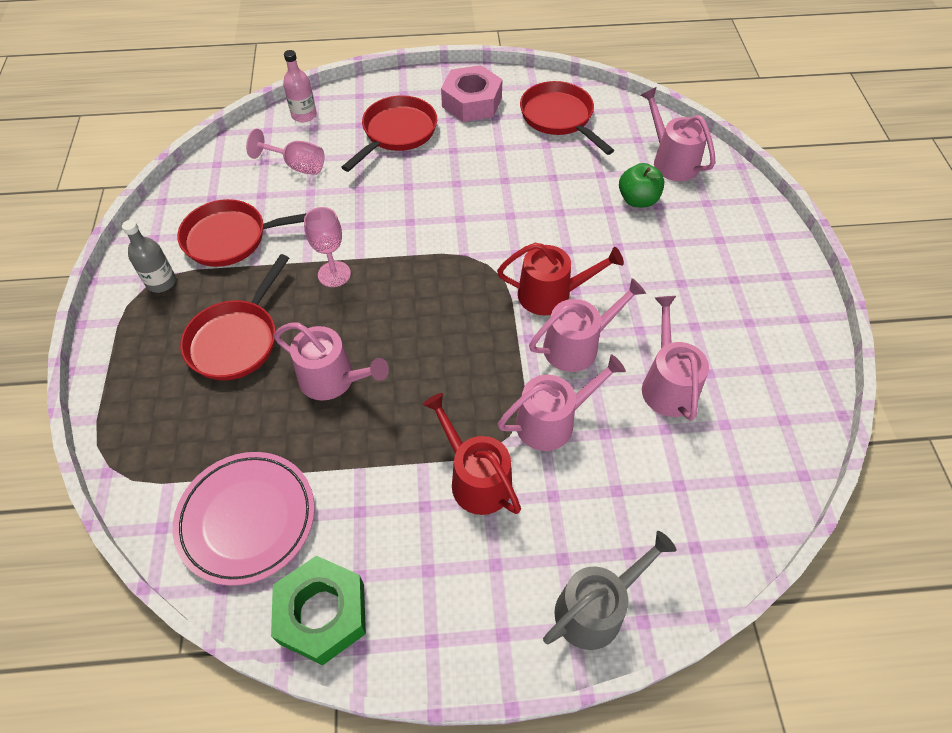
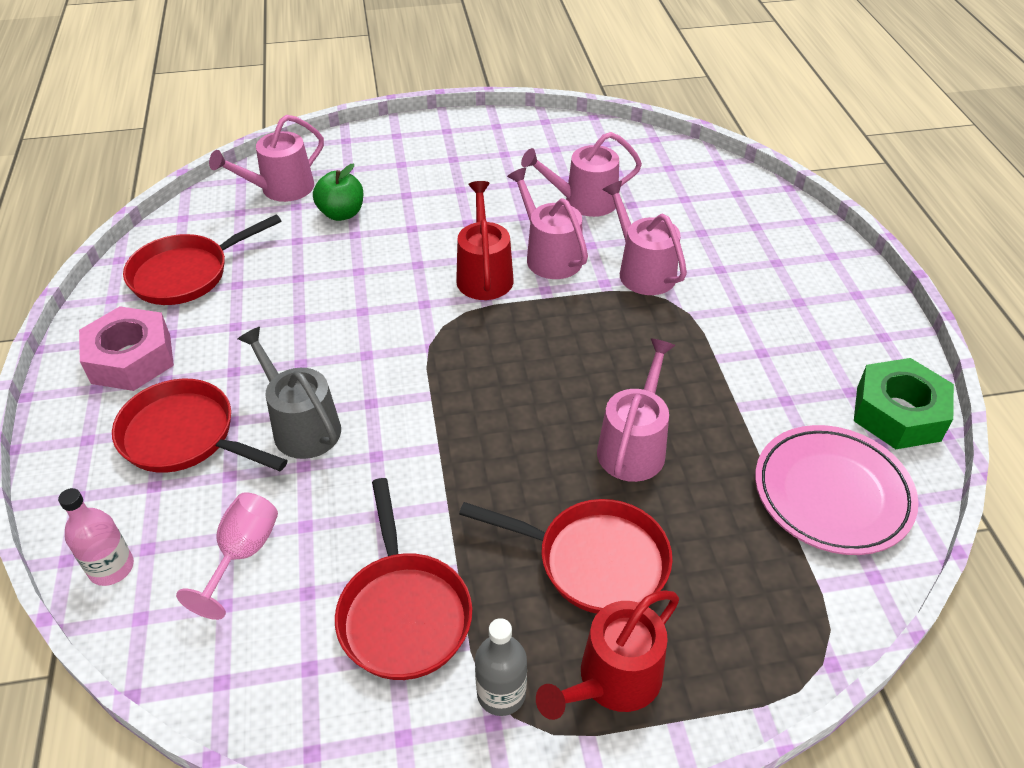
camera: 95 degrees left, 10 degrees down
(334, 274) = (468, 470): pink goblet -> none
(476, 479) = (721, 318): red watering can -> red watering can (613, 680)
(595, 609) = (811, 244): grey watering can -> grey watering can (302, 426)

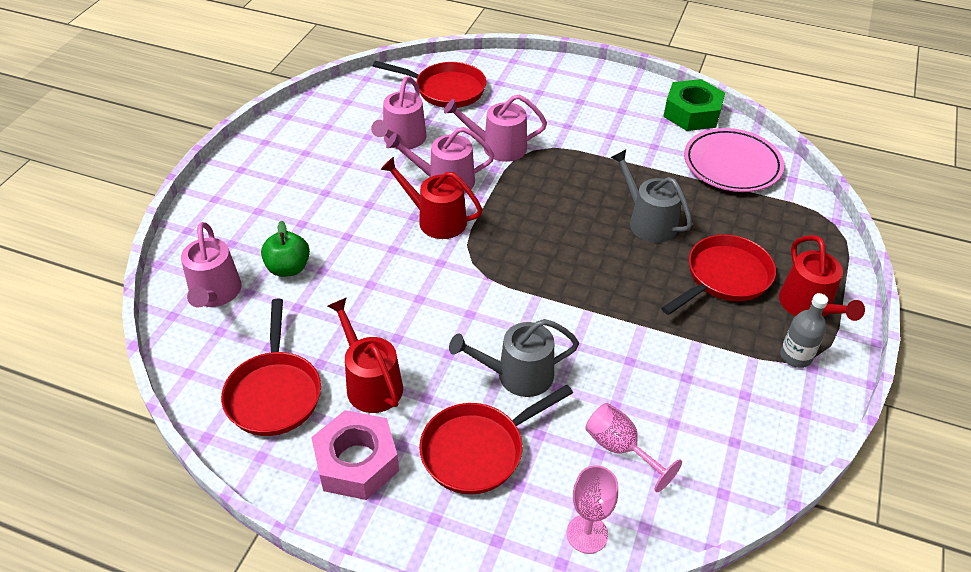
camera: 60 degrees left, 0 degrees up
(111, 568) = (587, 534): pink bottle -> pink goblet
(230, 327) = (371, 383): none -> red watering can
(403, 613) = (716, 379): red pan -> red pan (446, 90)
(633, 446) = (648, 222): pink watering can -> grey watering can

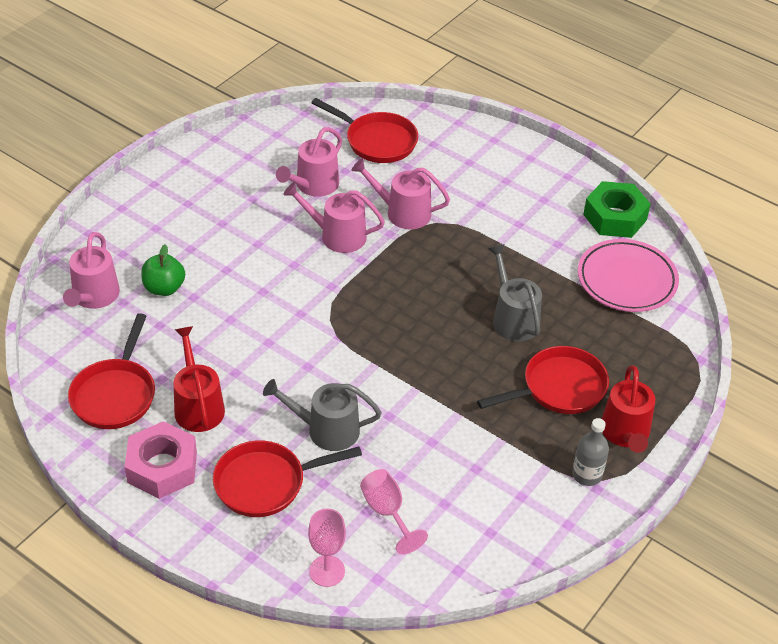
camera: 15 degrees right, 0 degrees up
(436, 220) = (313, 272): red watering can -> none

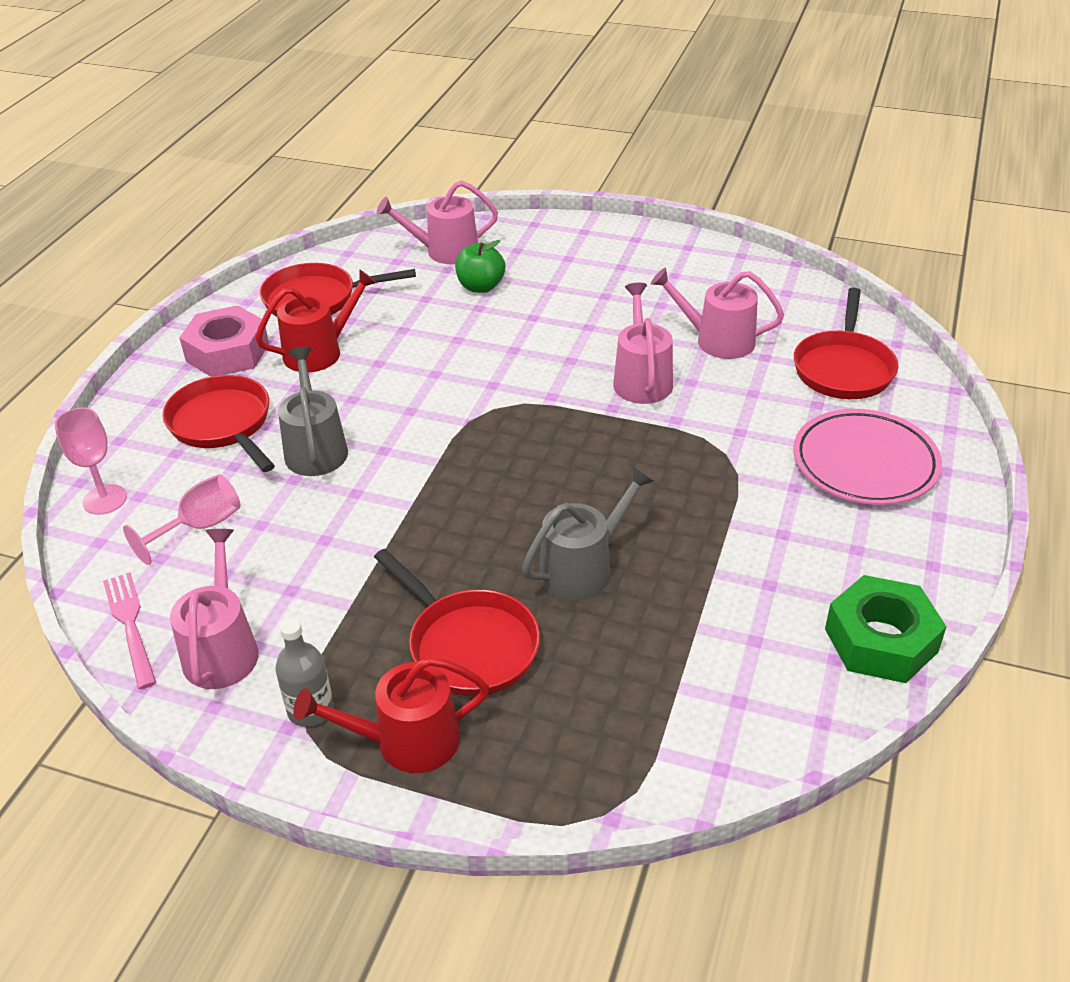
camera: 75 degrees right, 5 degrees down
(403, 212) = (723, 421): pink watering can -> pink watering can (222, 650)
(477, 564) = (130, 625): none -> pink fork
(626, 280) = (742, 682): pink plate -> pink plate (864, 463)

